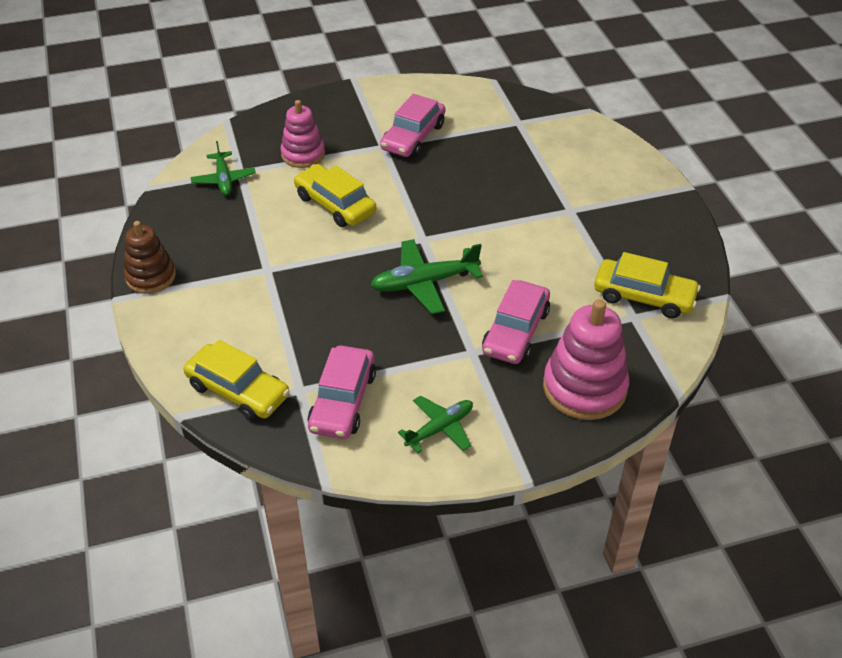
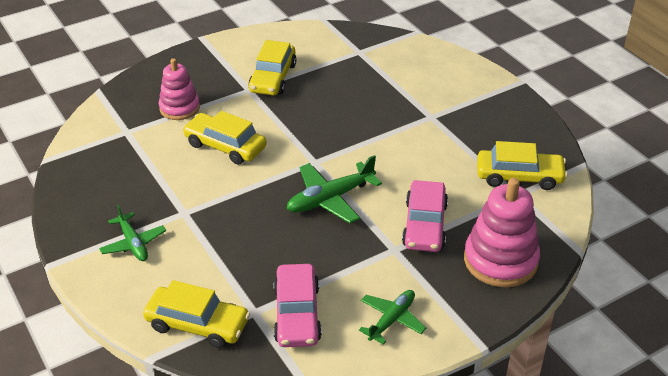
camera: 15 degrees left, 5 degrees down
(151, 277) = (76, 239): brown stacking toy -> none
(223, 179) = (114, 141): green plane -> green plane (133, 243)
(413, 137) = (273, 78): pink car -> yellow car

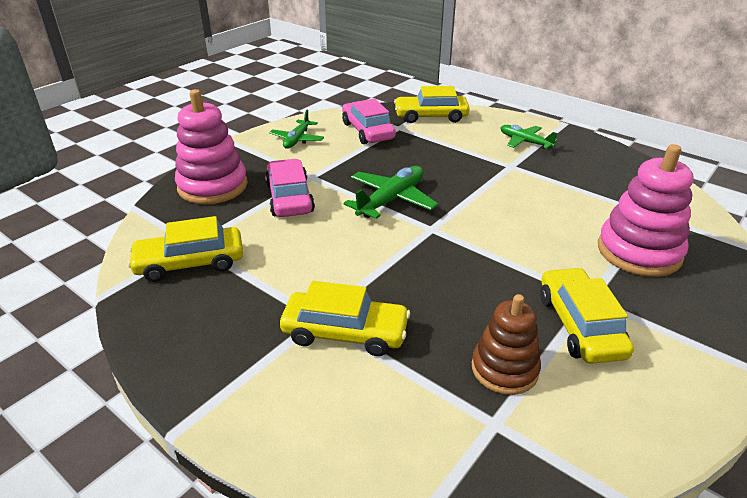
camera: 160 degrees right, 5 degrees down
(179, 108) = (639, 252): pink stacking toy -> pink stacking toy, size x1.53
(225, 146) = (538, 223): yellow car -> yellow car (345, 332)
(336, 69) = (504, 369): none -> brown stacking toy

